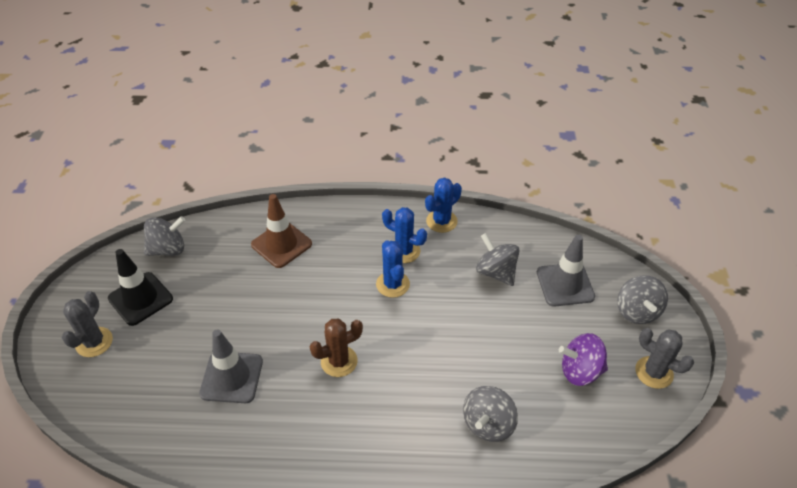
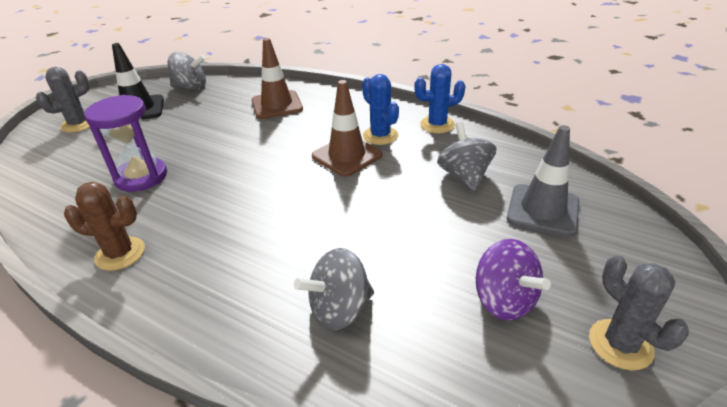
camera: 30 degrees right, 10 degrees down
(231, 377) = (141, 177): grey traffic cone -> purple hourglass
(339, 361) = (240, 196): brown cactus -> brown cactus (120, 254)
(393, 284) = (347, 156): blue cactus -> brown traffic cone
(580, 371) = (504, 300): purple spinning top -> purple spinning top turned 150 degrees counterclockwise
(637, 311) = (631, 266): grey spinning top -> none

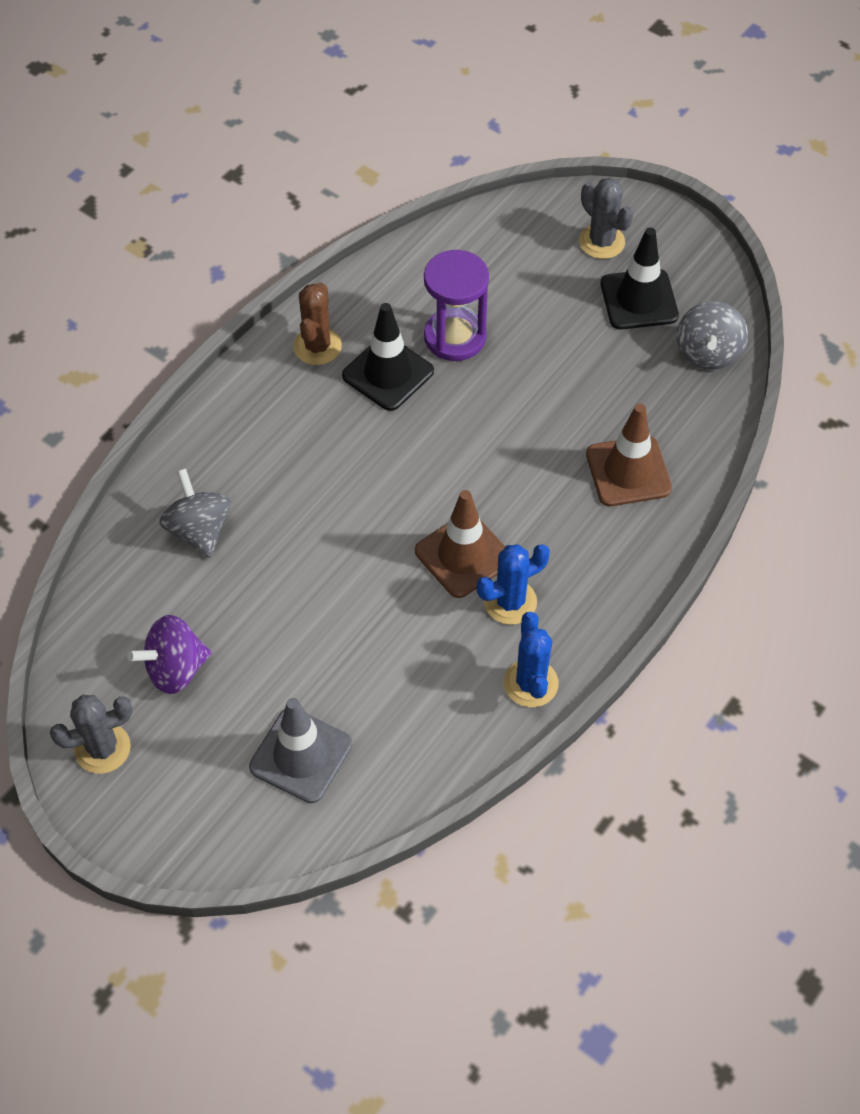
camera: 95 degrees right, 20 degrees up
(168, 207) = (388, 373): none -> black traffic cone
(464, 176) = (388, 686): grey spinning top -> none

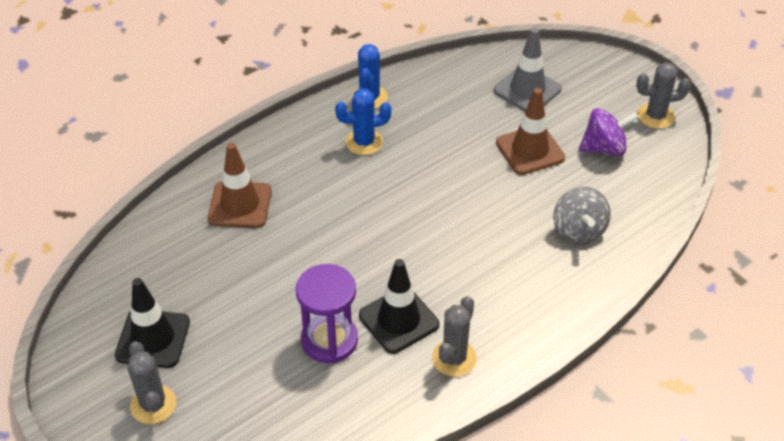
camera: 165 degrees left, 10 degrees down
(317, 346) = (454, 358): brown cactus -> grey cactus
(463, 555) = (385, 175): brown traffic cone -> brown traffic cone (530, 150)
(708, 353) = (124, 279): grey spinning top -> none

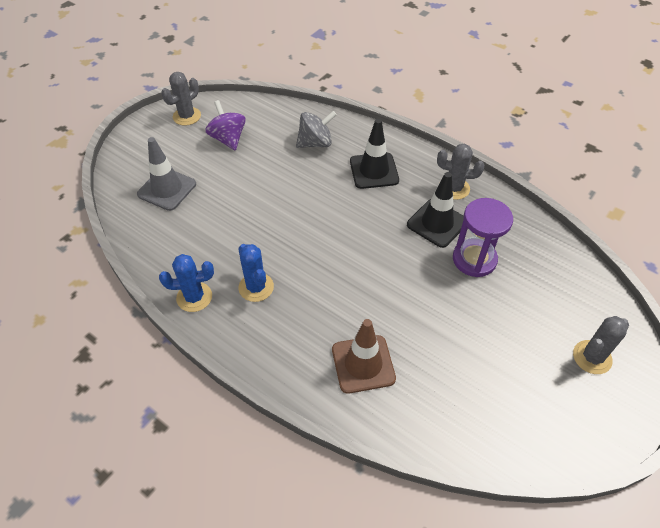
camera: 105 degrees left, 5 degrees up
(153, 339) = (535, 382): black traffic cone -> black traffic cone (374, 171)
(530, 150) = (240, 178): brown traffic cone -> none
(655, 116) = (187, 116): grey cactus -> grey cactus turned 60 degrees clockwise

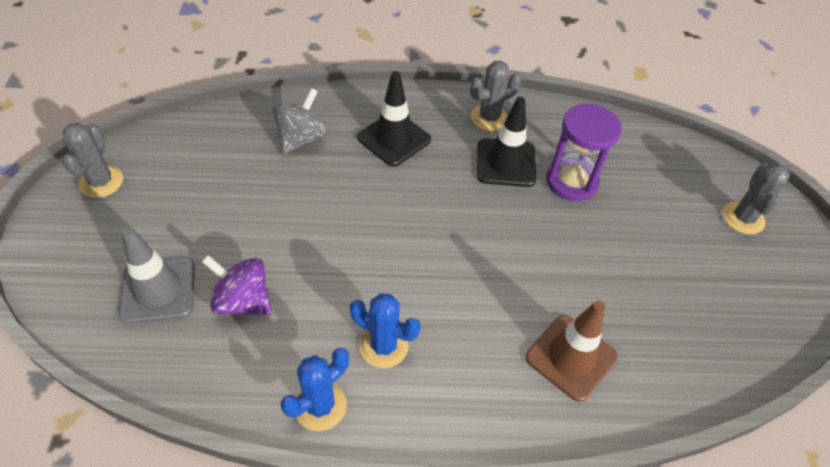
camera: 40 degrees left, 0 degrees up
(228, 139) = (186, 184): purple spinning top -> purple spinning top (243, 301)

